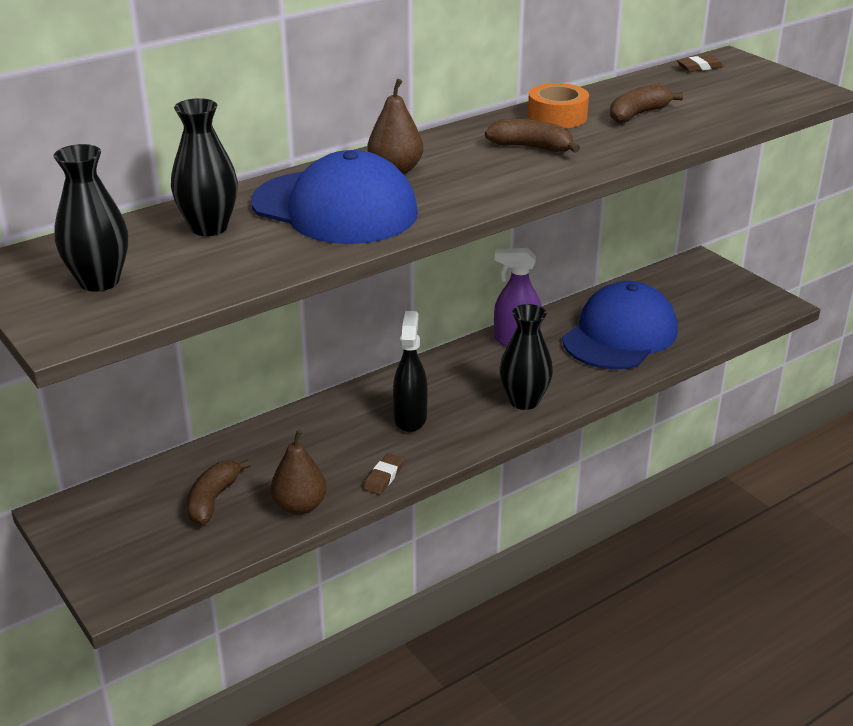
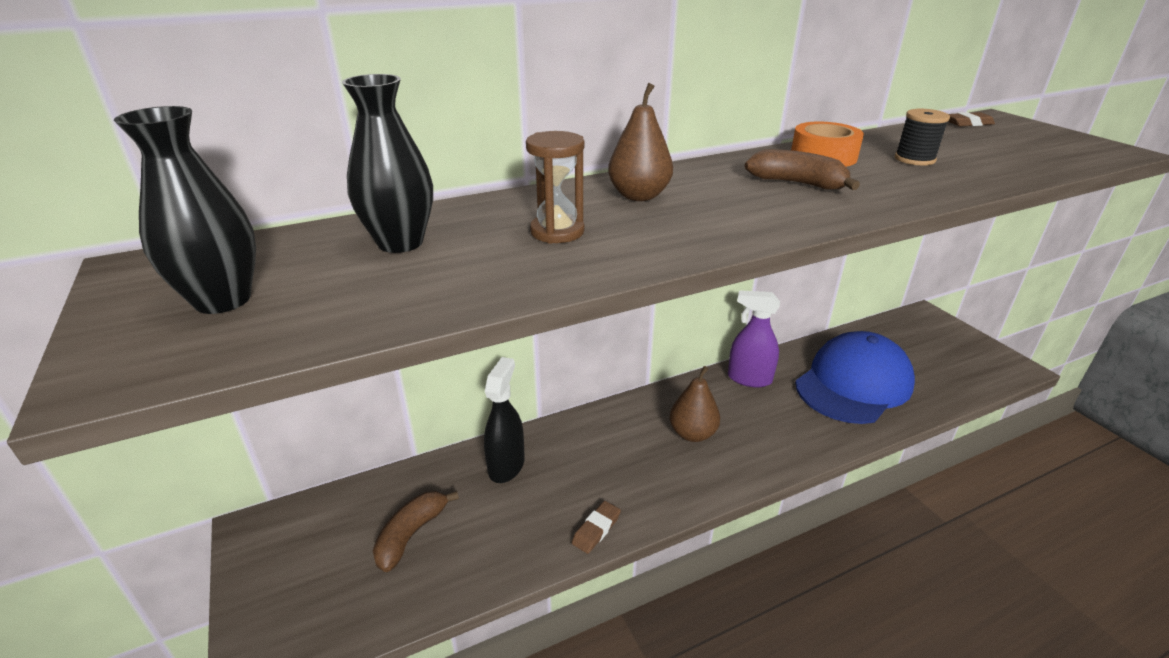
camera: 10 degrees right, 0 degrees up
(300, 506) = (498, 557): brown pear -> brown pear (692, 433)
(335, 208) = (557, 232): blue cap -> brown hourglass
(410, 418) = (635, 456): black spray bottle -> black spray bottle (506, 465)
(524, 401) = (755, 450): black vase -> none
(638, 114) = (914, 159): brown banana -> black spool

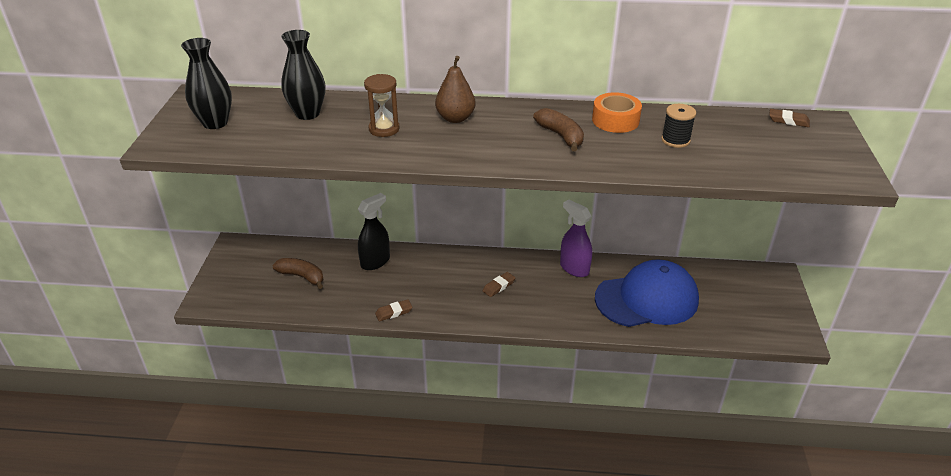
camera: 30 degrees right, 5 degrees up
(411, 535) = (302, 276): brown banana -> brown banana turned 60 degrees clockwise
(692, 433) = (499, 286): brown pear -> brown eraser

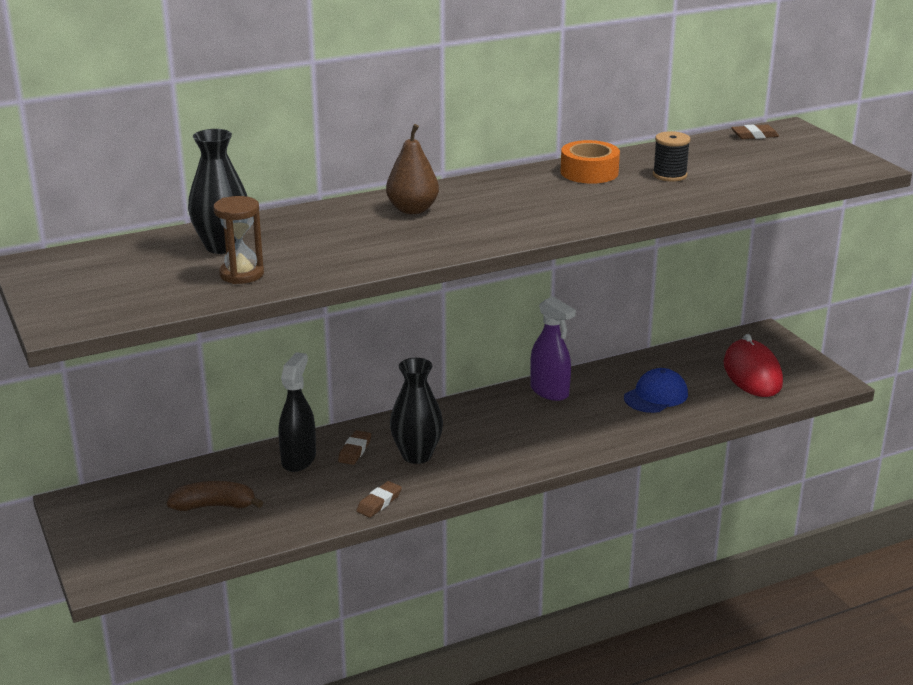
camera: 30 degrees left, 10 degrees down
(215, 123) = (109, 284): black vase -> black vase (417, 455)
(384, 129) = (342, 238): brown hourglass -> brown hourglass (242, 274)
(499, 286) = (480, 436): brown eraser -> brown eraser (355, 451)
(561, 136) = (550, 198): brown banana -> none
(574, 268) = (549, 392): purple spray bottle -> purple spray bottle turned 150 degrees counterclockwise
(647, 299) = (656, 396): blue cap -> blue cap, size x0.53
(737, 306) = (752, 374): none -> red mouse

